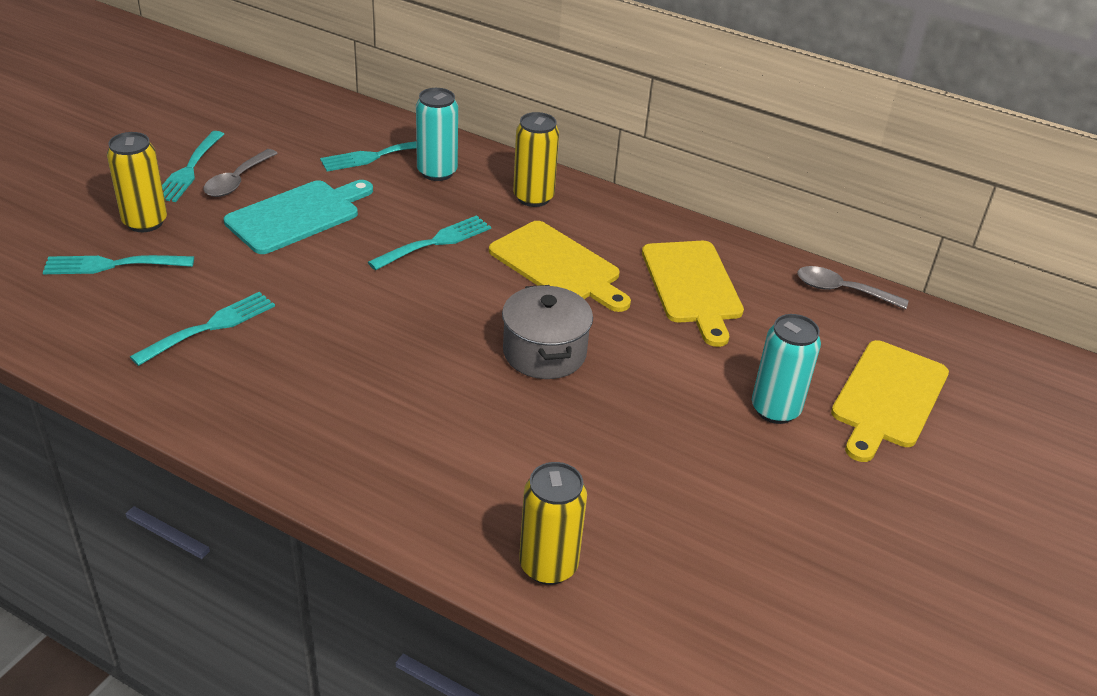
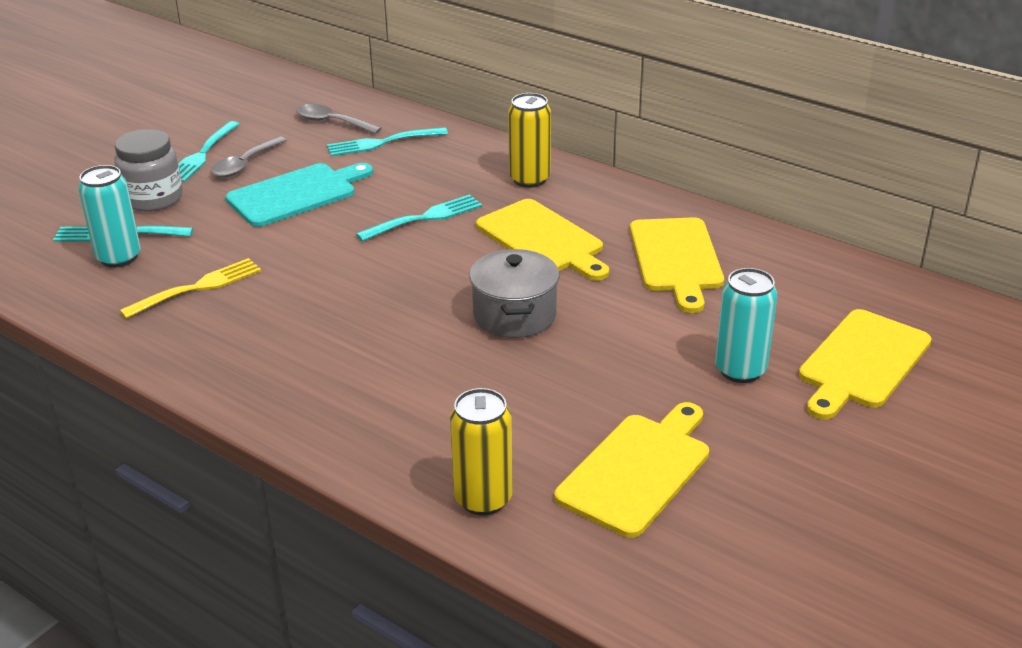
camera: 10 degrees right, 5 degrees down
(145, 222) = (153, 199): yellow can -> grey jar
(210, 327) = (198, 287): turquoise fork -> yellow fork
(437, 172) = (438, 157): turquoise can -> turquoise can (118, 257)
(696, 526) = (638, 470): none -> yellow cutting board
(841, 291) = (832, 265): grey spoon -> grey spoon (332, 122)

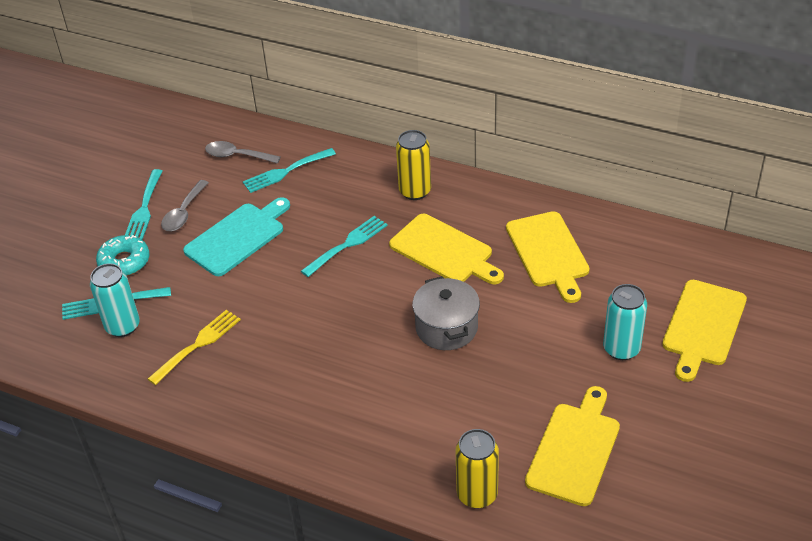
camera: 10 degrees left, 10 degrees up
(153, 199) = (124, 262): grey jar -> turquoise donut

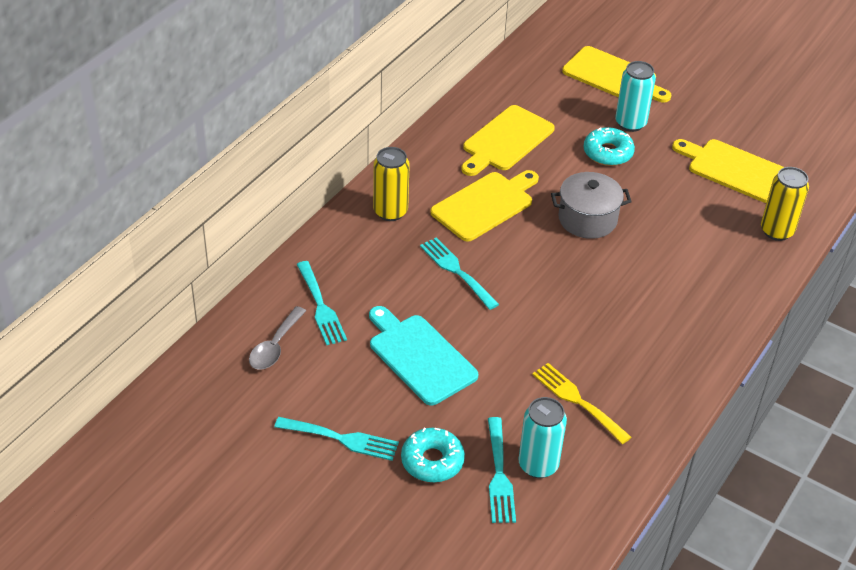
camera: 85 degrees left, 0 degrees up
(184, 213) = (362, 401): grey spoon -> none
(548, 253) = (505, 141): yellow cutting board -> yellow cutting board turned 135 degrees clockwise
(561, 334) = (608, 153): none -> turquoise donut

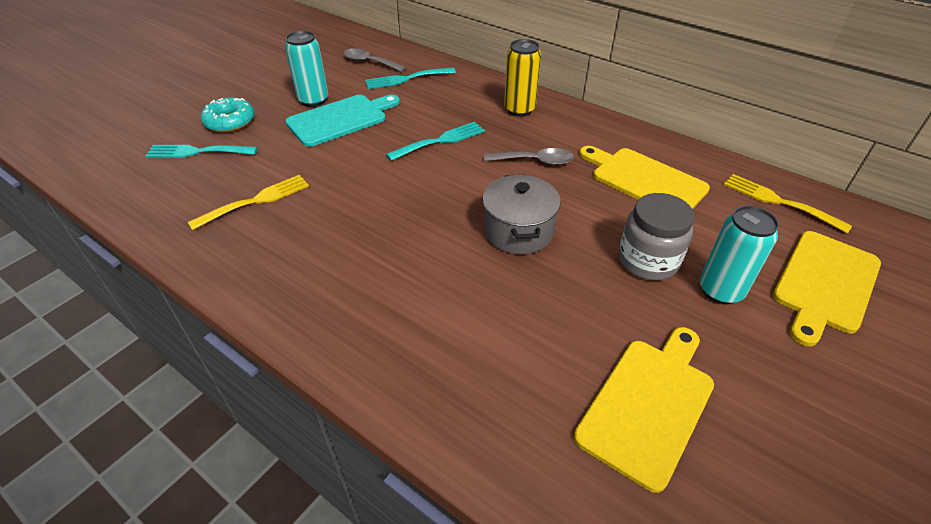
camera: 95 degrees right, 0 degrees up
(342, 439) = (271, 86): turquoise fork -> none
(485, 205) = (535, 161): yellow cutting board -> grey spoon
(524, 75) = (778, 201): none -> yellow fork
(538, 465) = (195, 172): turquoise can -> turquoise can (313, 100)
(608, 153) = (647, 261): turquoise donut -> grey jar
(776, 231) = (505, 438): yellow can -> none

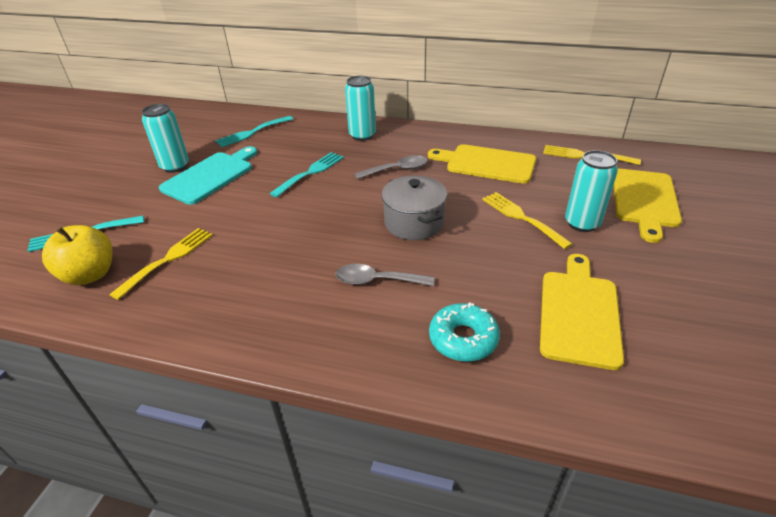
camera: 20 degrees left, 5 degrees down
(183, 196) = (90, 275): none -> yellow apple
(230, 122) = (101, 202): turquoise donut -> turquoise donut (463, 339)
(369, 62) = (210, 126): grey spoon -> grey spoon (377, 281)
(519, 109) = (362, 135): yellow can -> turquoise can
(647, 261) = (521, 217): grey jar -> yellow fork

